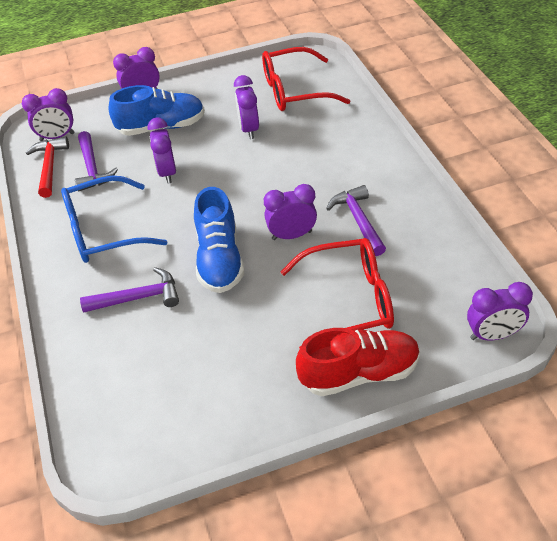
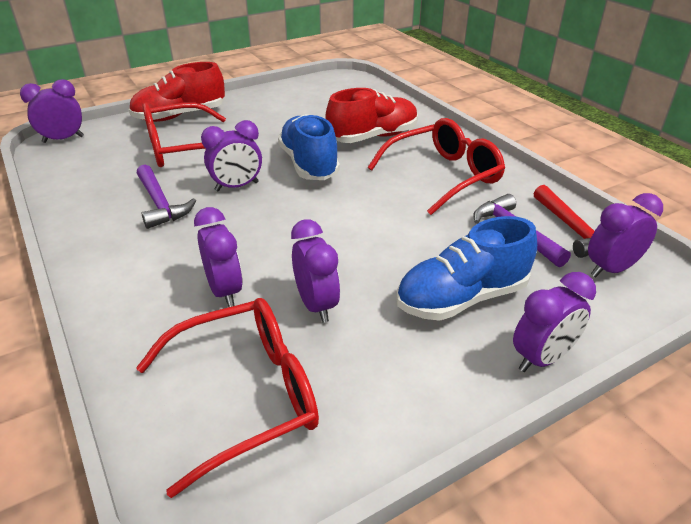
camera: 165 degrees right, 10 degrees down
(104, 231) = (442, 176): blue glasses -> red glasses
(138, 298) = (373, 137): purple hammer -> red shoe
(167, 173) = (410, 235): purple clock -> purple clock (225, 291)

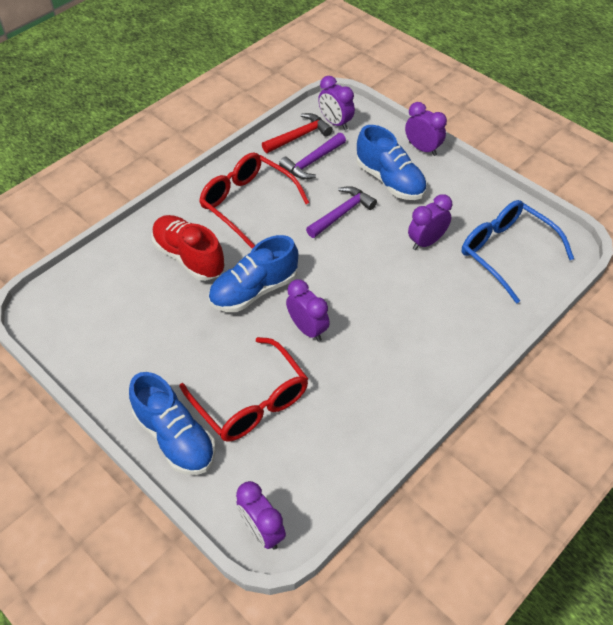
camera: 105 degrees left, 15 degrees up
(160, 204) = (353, 373): purple hammer -> purple hammer (342, 213)
(180, 116) = (175, 437): red shoe -> blue shoe
(225, 291) = (435, 290): purple clock -> none
(245, 396) = (507, 253): red glasses -> blue glasses

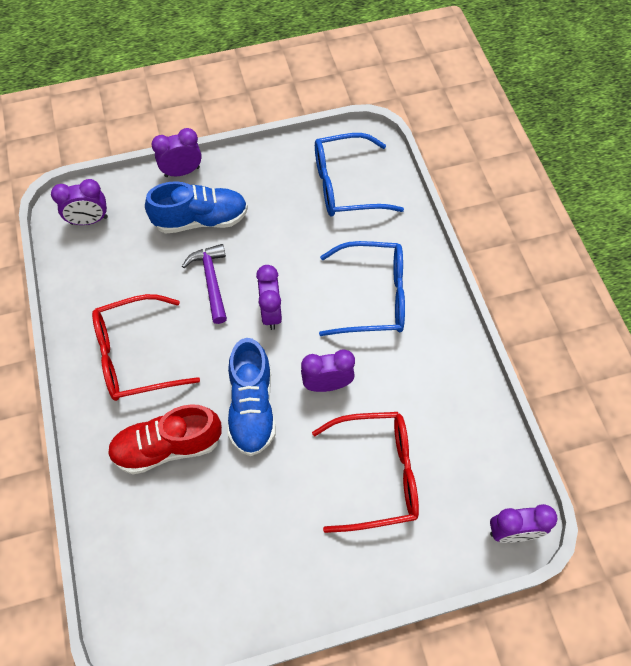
camera: 60 degrees left, 10 degrees up
(175, 437) = (378, 563): blue shoe -> none
(299, 136) = (81, 261): red hammer -> none
(312, 162) = (125, 269): purple hammer -> none
(413, 322) = (372, 296): none -> blue glasses
(426, 242) = (293, 235): purple clock -> purple clock (271, 313)

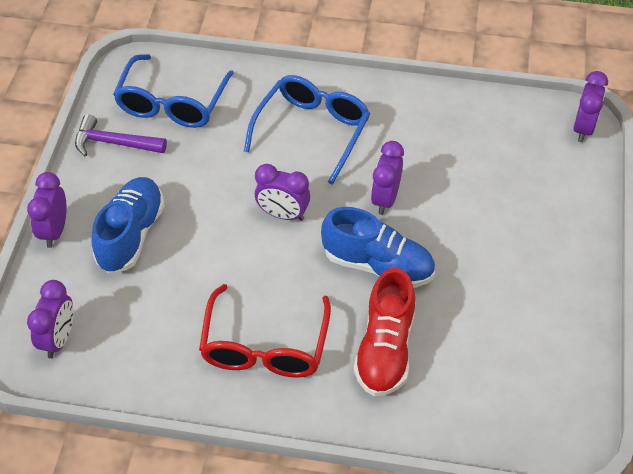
camera: 65 degrees left, 10 degrees down
(211, 281) = (214, 251): purple hammer -> purple hammer (114, 143)
(376, 474) = (492, 197): red glasses -> none

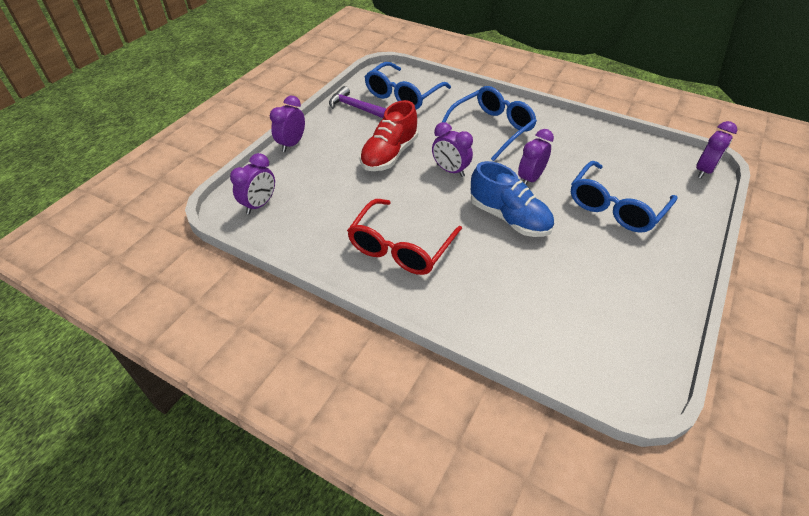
camera: 20 degrees right, 5 degrees down
(131, 235) = (340, 158): blue shoe -> none
(385, 349) = (493, 274): red shoe -> red shoe (389, 155)
(496, 212) = (615, 206): none -> blue glasses

